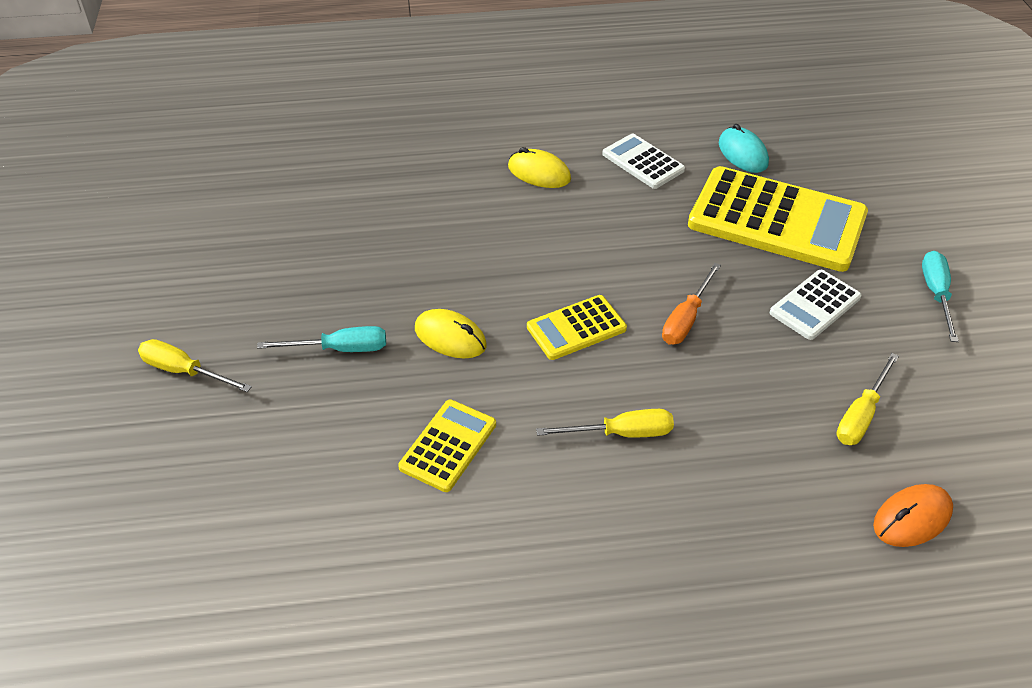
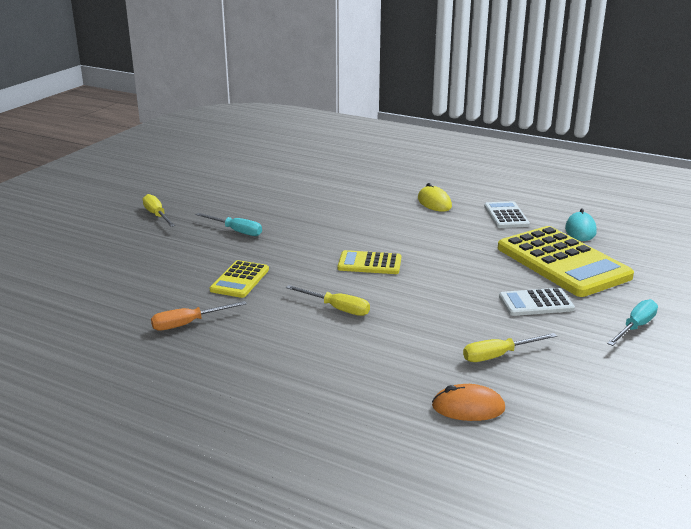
camera: 35 degrees right, 20 degrees down
(448, 446) = (240, 280): yellow calculator -> yellow calculator turned 135 degrees clockwise
(450, 337) = (296, 245): yellow mouse -> none
(686, 319) = (441, 281): orange screwdriver -> orange screwdriver (188, 324)

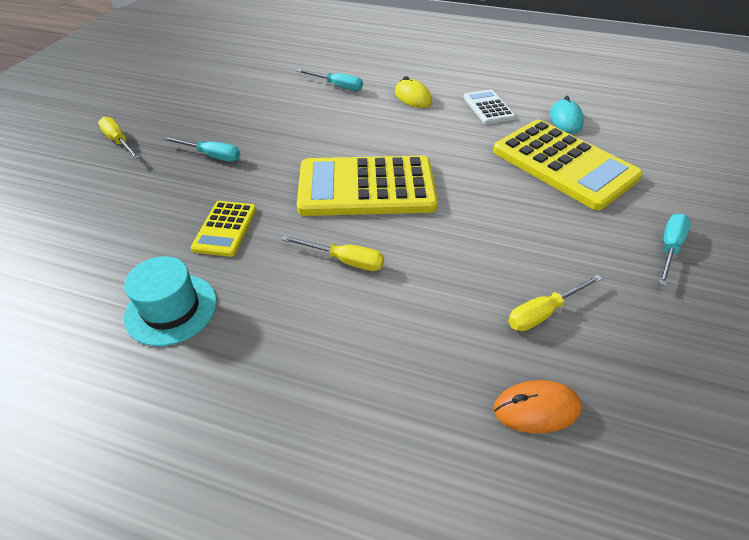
camera: 10 degrees left, 20 degrees up
(188, 324) = (171, 309): orange screwdriver -> turquoise hat
(363, 189) = (337, 86): none -> turquoise screwdriver
(369, 263) = (366, 187): yellow calculator -> yellow calculator, size x2.01
(536, 303) = (556, 225): white calculator -> none

